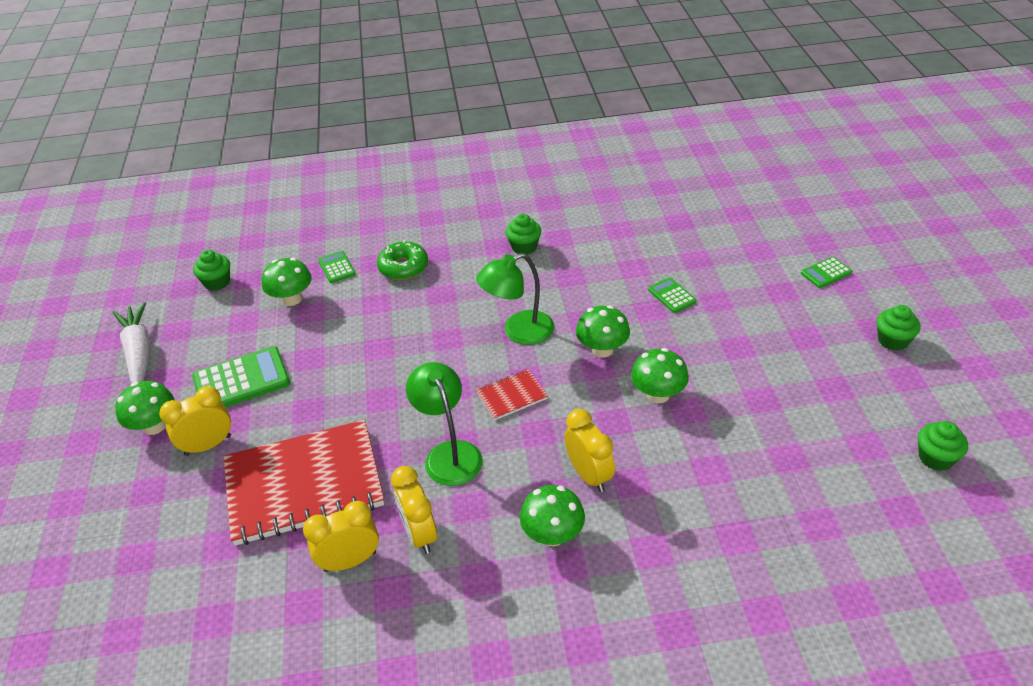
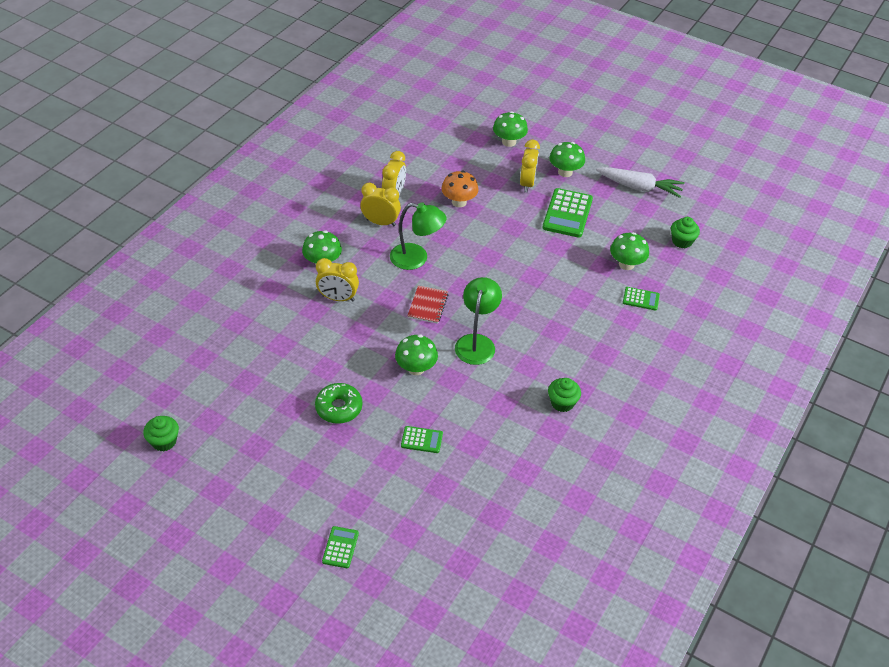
camera: 125 degrees right, 5 degrees up
(304, 485) = (459, 202): red notebook -> orange mushroom
(403, 267) = (606, 329): green donut -> green donut (339, 408)
(658, 394) = (352, 365): green mushroom -> green mushroom (509, 142)
(893, 340) = (246, 516): green cupcake -> none

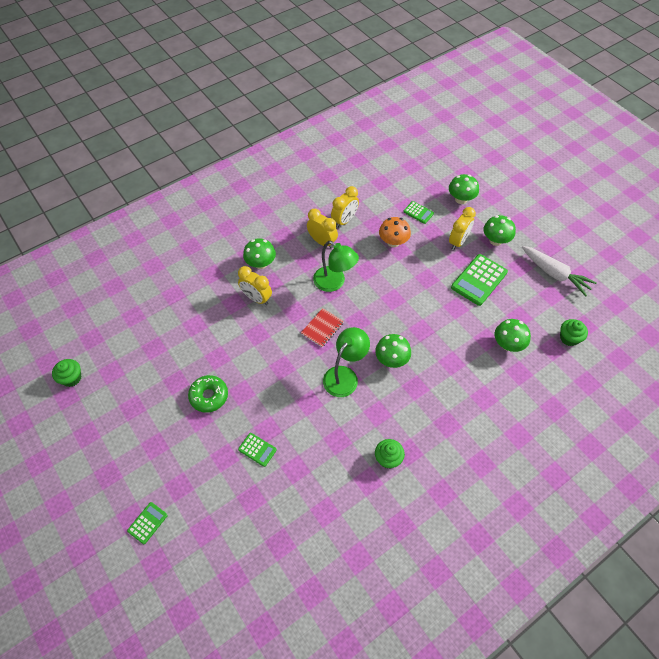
camera: 25 degrees right, 10 degrees up
(416, 368) = (285, 382): green mushroom -> green mushroom (391, 359)
(641, 299) = (504, 382): green calculator -> green calculator (418, 212)

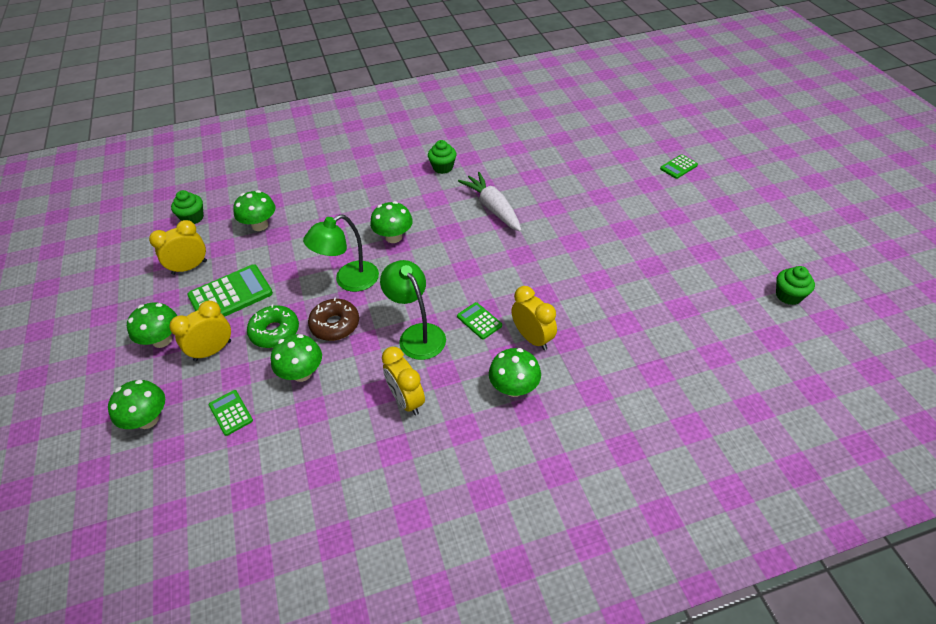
camera: 160 degrees left, 10 degrees down
(209, 396) = (612, 245): green donut -> green donut (275, 332)
(257, 449) = (566, 194): green calculator -> green calculator (479, 321)
(322, 328) = (458, 283): red notebook -> none
(344, 220) = (353, 429): yellow clock -> yellow clock (189, 267)
(345, 375) = (453, 233): green lamp -> green lamp (349, 281)
(392, 276) = (335, 325): none -> brown donut
(393, 242) = (302, 373): orange mushroom -> green mushroom
(554, 274) = (136, 281): white carrot -> white carrot (493, 208)

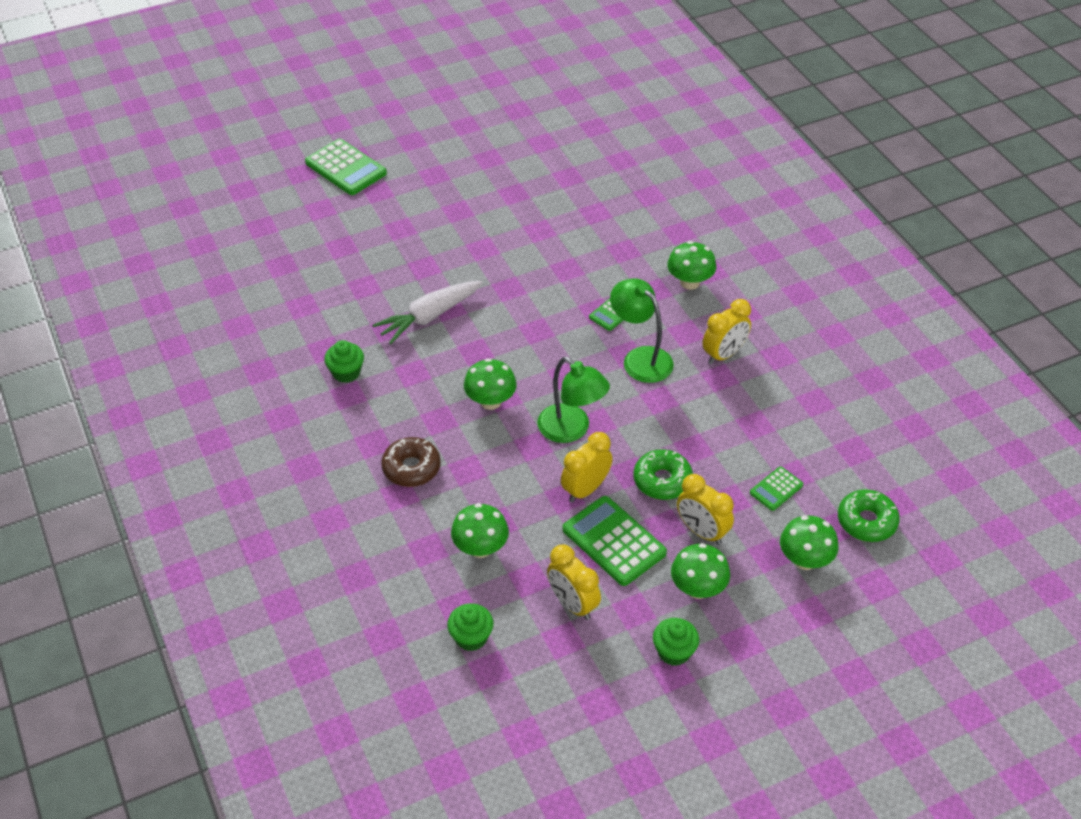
camera: 100 degrees left, 0 degrees up
(161, 481) = (866, 521): none -> green donut
(302, 373) = (712, 442): green mushroom -> none
(335, 325) = (641, 429): brown donut -> brown donut (411, 468)
(417, 334) = (640, 358): green lamp -> green lamp turned 90 degrees clockwise
(532, 338) = (627, 273): yellow clock -> yellow clock (585, 489)
(678, 167) = (346, 168): green calculator -> green calculator, size x1.88
(788, 295) = (541, 113): green cupcake -> green cupcake (674, 652)

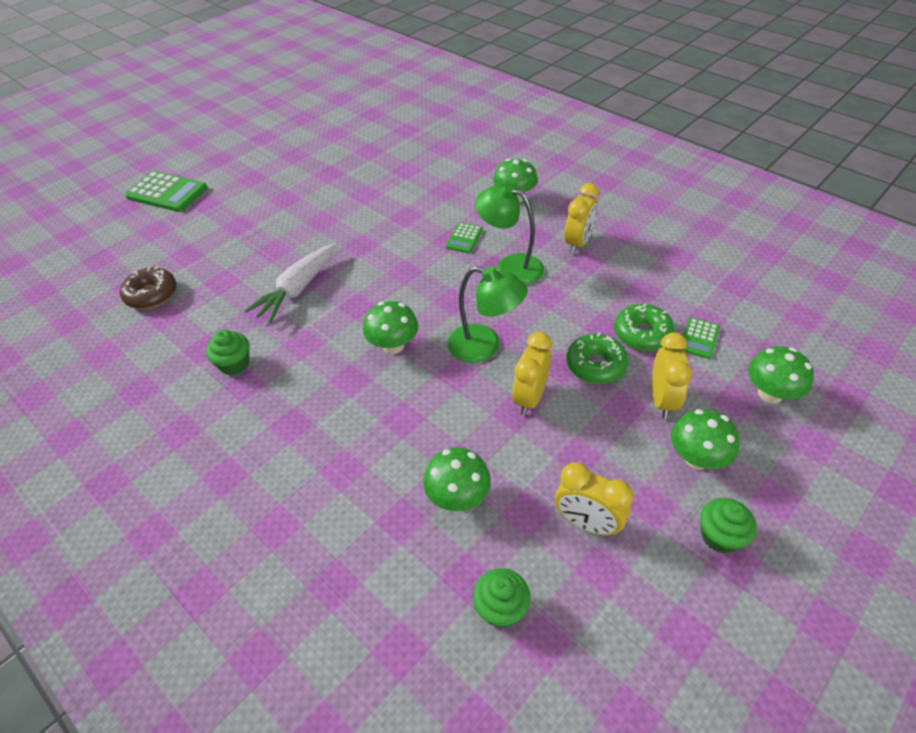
camera: 20 degrees left, 0 degrees up
(411, 468) = (343, 437): brown donut -> brown donut (151, 294)
(614, 541) = (587, 440): green calculator -> none
(702, 531) = (662, 400): yellow clock -> yellow clock turned 105 degrees counterclockwise
(866, 521) = (793, 340): green donut -> green donut (642, 334)

